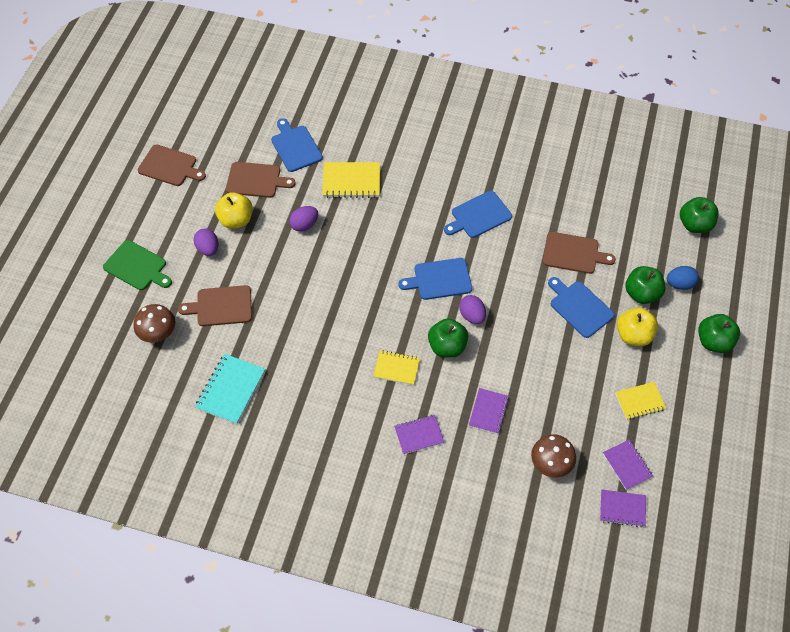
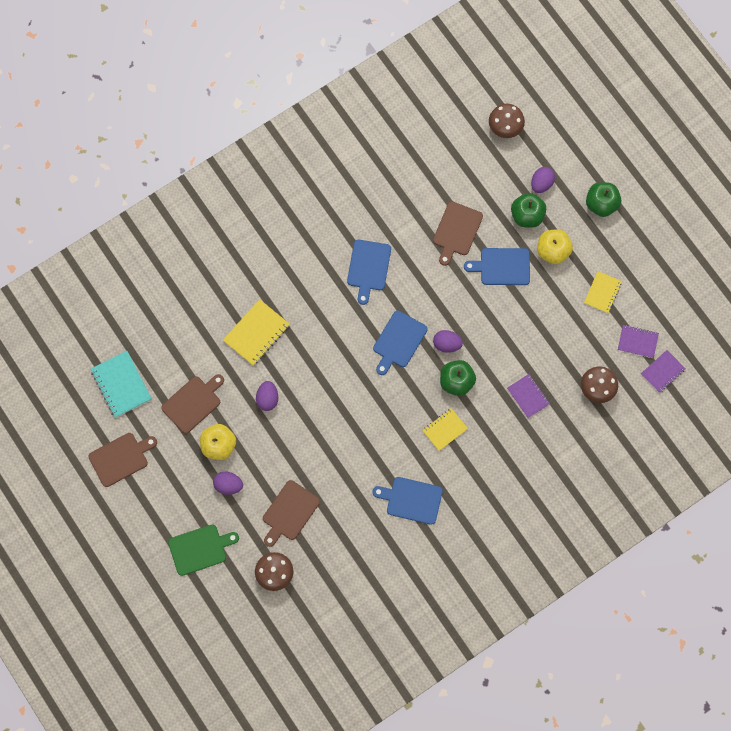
camera: 50 degrees left, 15 degrees up
(231, 389) = (366, 555): turquoise notebook -> turquoise notebook (121, 385)
(295, 147) = (186, 349): blue cutting board -> blue cutting board (411, 500)
(419, 435) = (507, 456): purple notebook -> none
(573, 253) = (456, 231): brown cutting board -> brown cutting board turned 150 degrees clockwise
(679, 284) = (541, 184): blue egg -> purple egg
(694, 224) = (505, 127): green apple -> brown mushroom

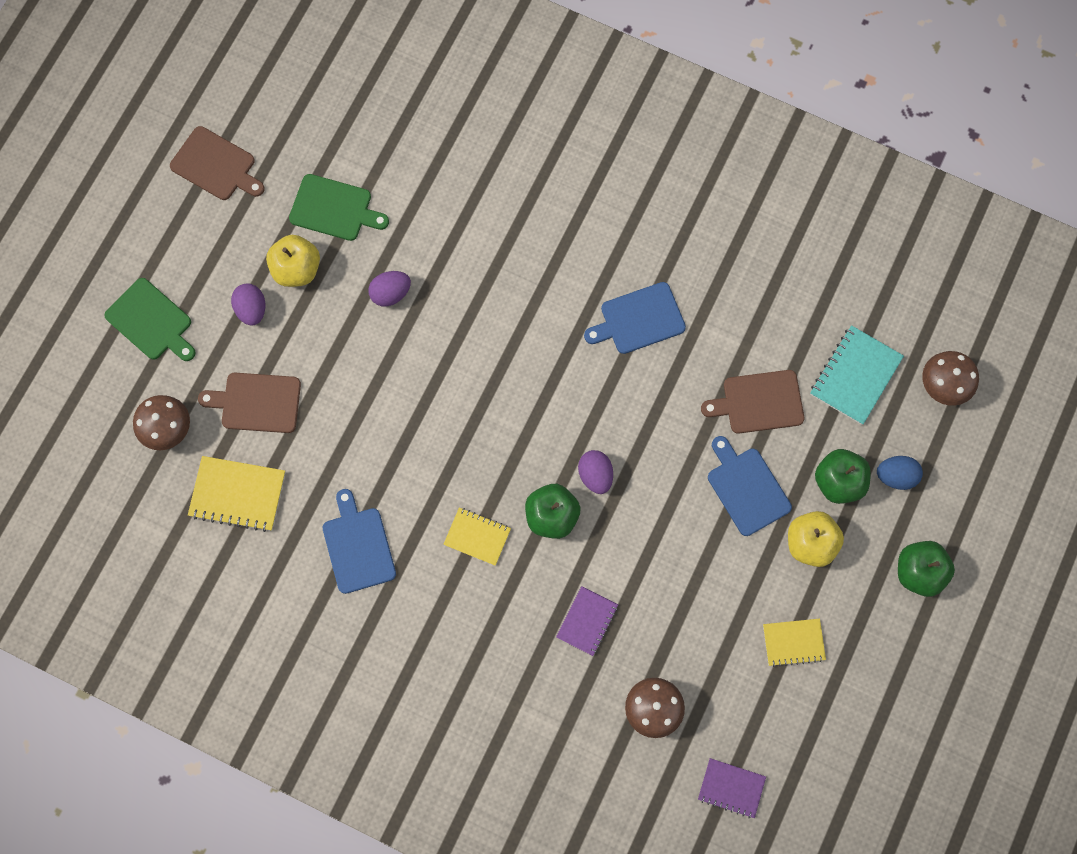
camera: 60 degrees right, 0 degrees up
(121, 385) = (309, 114): turquoise notebook -> turquoise notebook (855, 376)
(193, 402) = (334, 208): brown cutting board -> green cutting board
(256, 333) = (469, 233): yellow notebook -> yellow notebook (237, 494)
(398, 341) = (562, 412): blue cutting board -> none
(541, 184) = (896, 476): purple egg -> blue egg
(637, 342) = (753, 729): purple notebook -> none

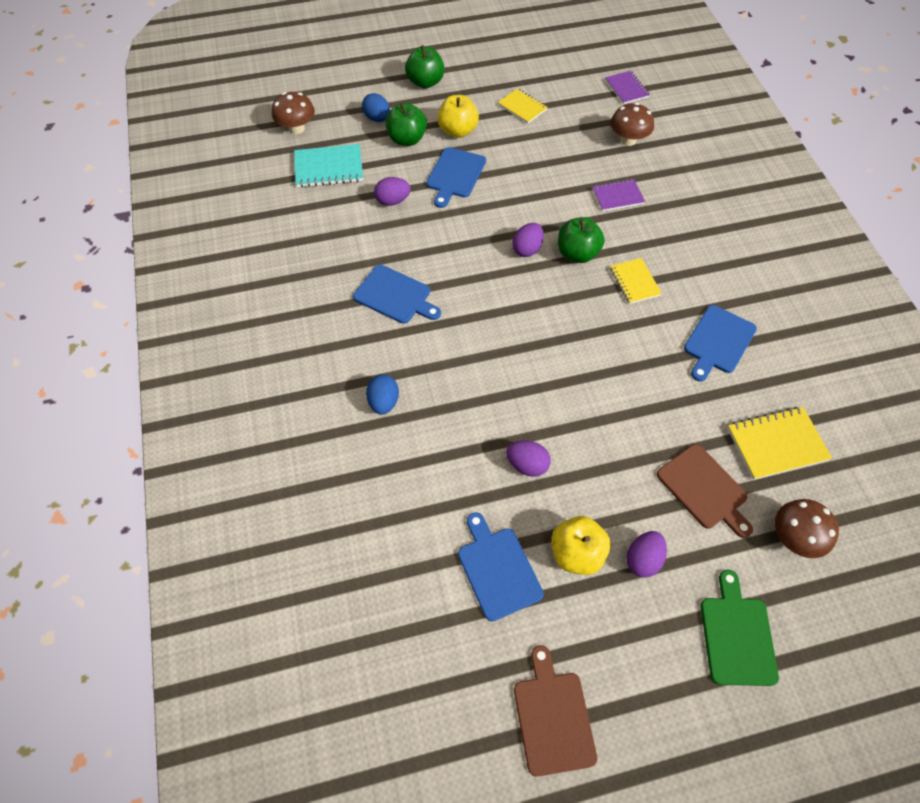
camera: 130 degrees left, 15 degrees down
(237, 494) = (776, 444): yellow notebook -> yellow notebook turned 75 degrees counterclockwise
(334, 208) = (497, 569): green cutting board -> blue cutting board
(537, 233) = (384, 402): none -> blue egg
(759, 402) = (393, 201): brown cutting board -> purple egg

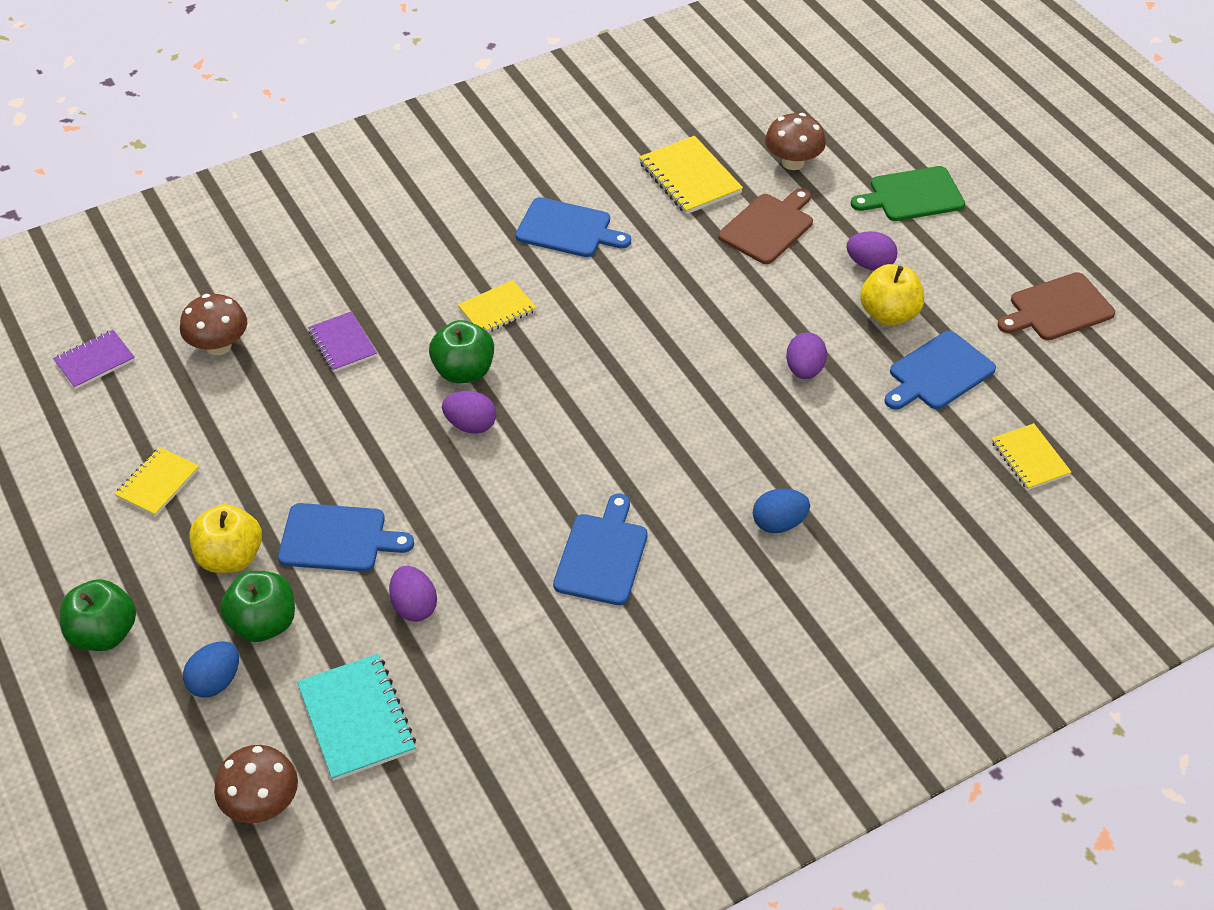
camera: 105 degrees left, 10 degrees down
(383, 607) = (1029, 458): none -> yellow notebook

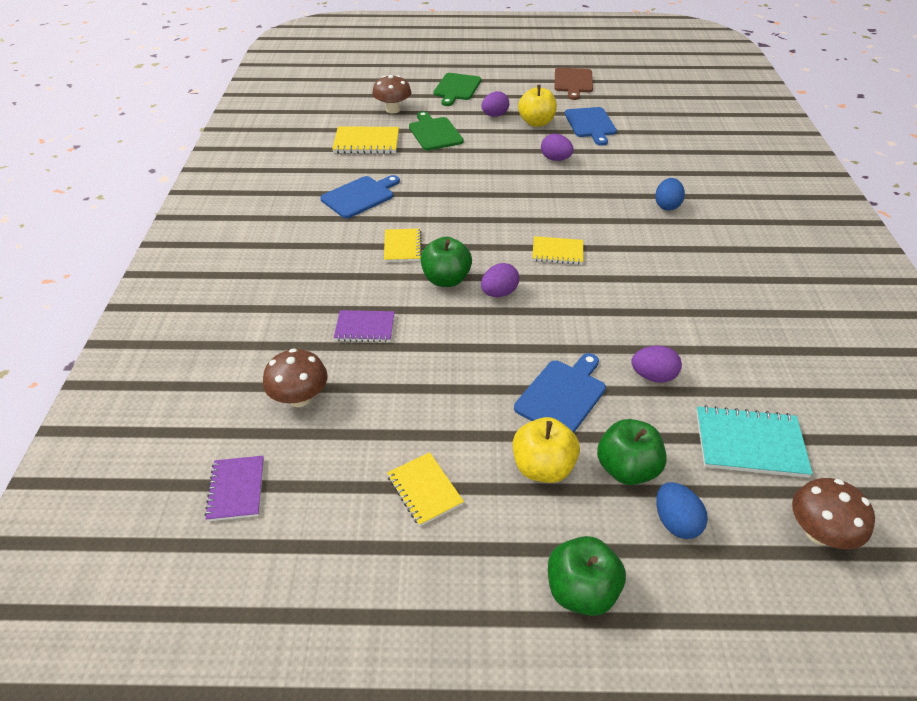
camera: 60 degrees left, 5 degrees down
(602, 555) = (653, 276): blue cutting board -> none
(768, 227) = (434, 133): brown cutting board -> green cutting board
(1029, 458) = (668, 122): yellow notebook -> yellow notebook (557, 252)

